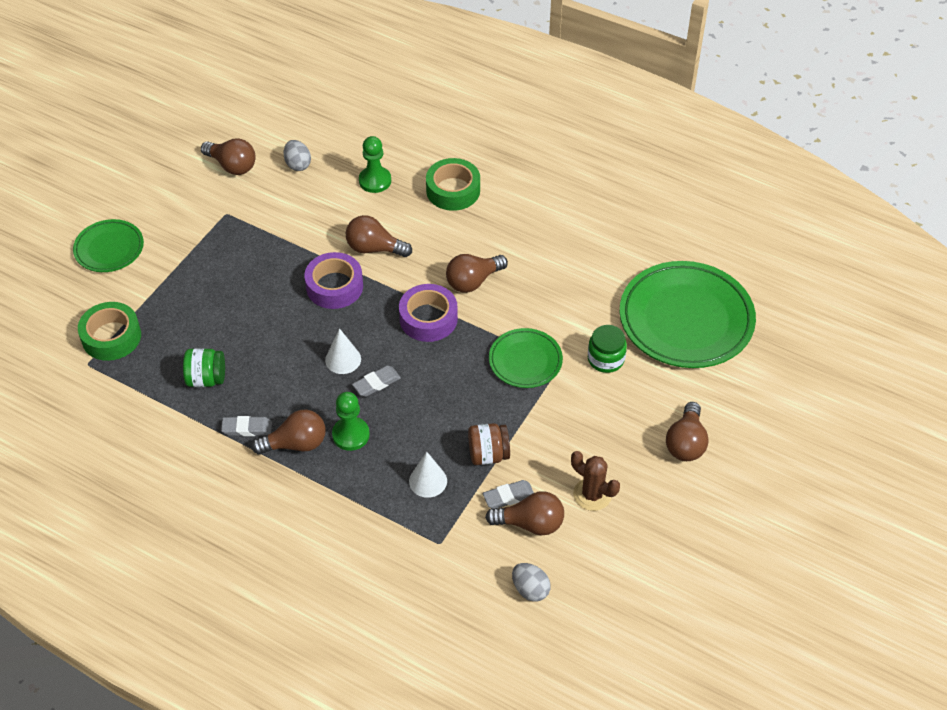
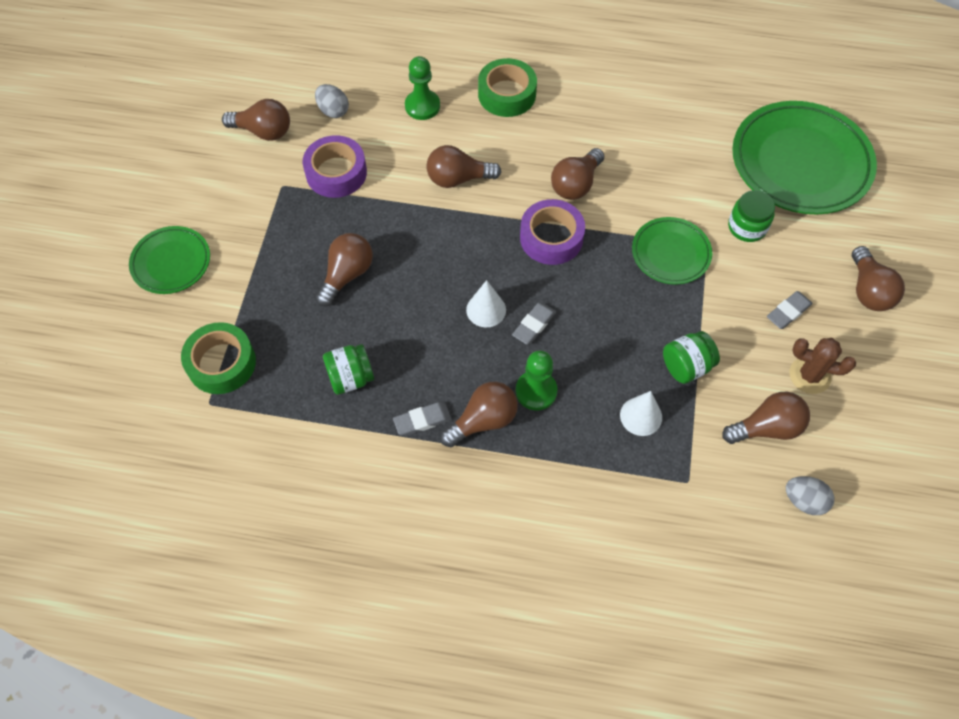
camera: 20 degrees left, 10 degrees up
(243, 299) = (347, 275): none -> brown light bulb
(334, 286) = (437, 232): purple tape -> purple tape (336, 173)
(488, 454) = (686, 366): brown jar -> green jar
(508, 496) = (730, 406): grey eraser -> grey eraser (788, 312)

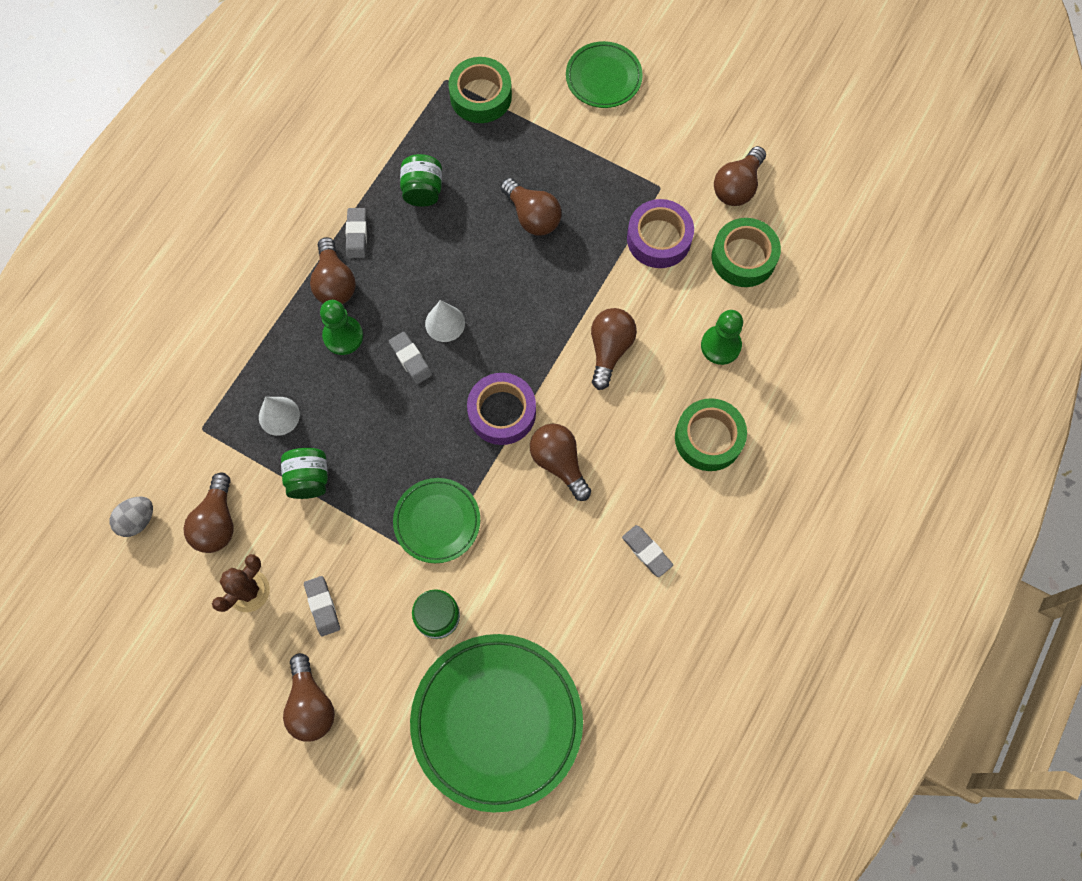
camera: 110 degrees right, 10 degrees up
(333, 111) = (743, 257): grey egg -> green tape
(619, 108) = (647, 551): none -> grey eraser
(868, 290) = (311, 704): brown light bulb -> brown light bulb turned 120 degrees counterclockwise

